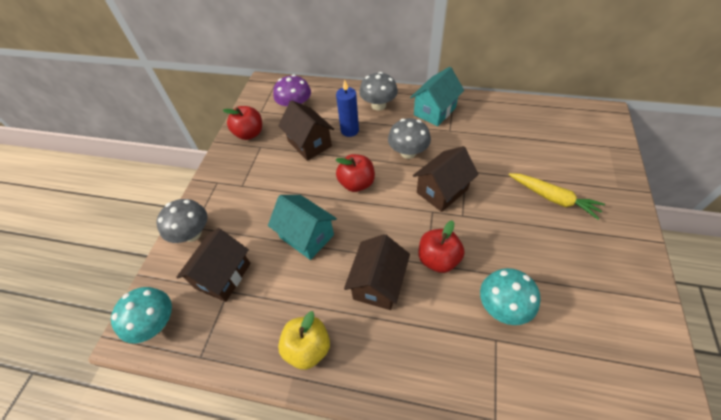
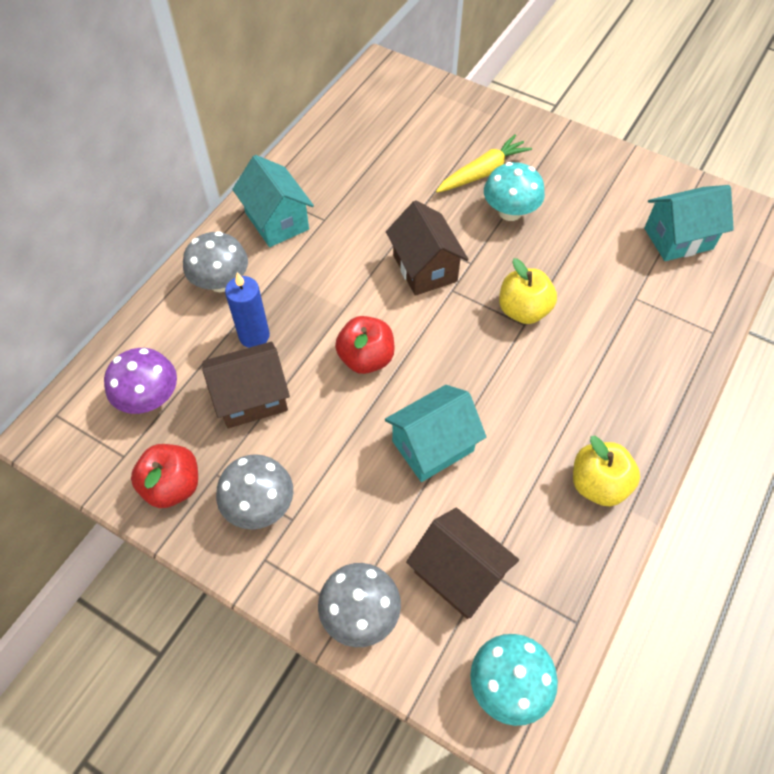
camera: 75 degrees left, 5 degrees up
(378, 283) = (535, 383): brown house -> none
(408, 152) = (339, 279): grey mushroom -> grey mushroom (260, 505)
(438, 259) = (523, 310): red apple -> yellow apple
(502, 306) = (600, 276): turquoise mushroom -> turquoise mushroom (510, 212)
(589, 365) = (678, 238): none -> turquoise house

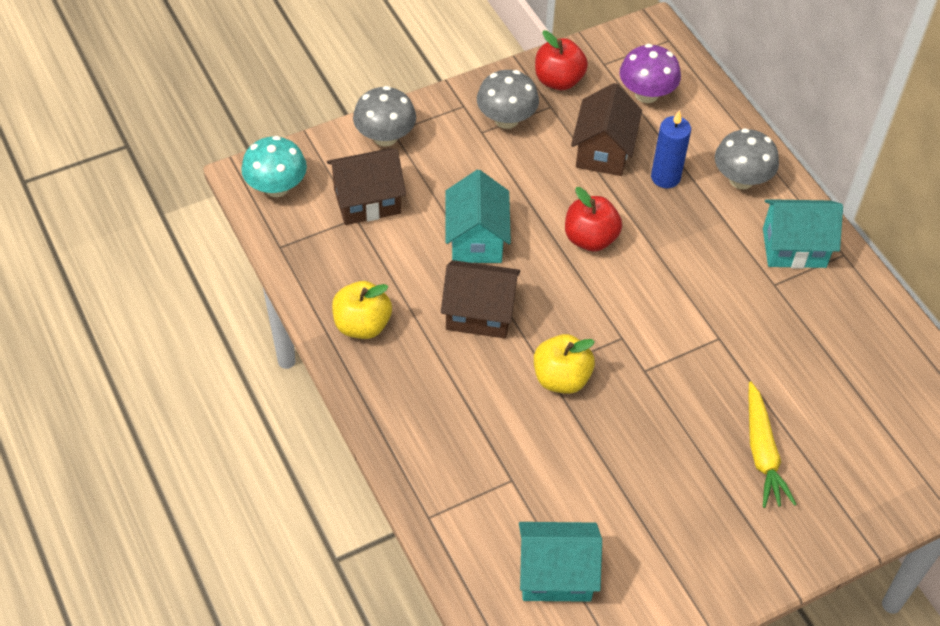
camera: 120 degrees right, 5 degrees down
(425, 268) = (661, 330): brown house -> brown house (479, 314)
(510, 212) = (690, 442): turquoise mushroom -> none
(678, 238) = (556, 575): turquoise house -> turquoise house turned 75 degrees clockwise

